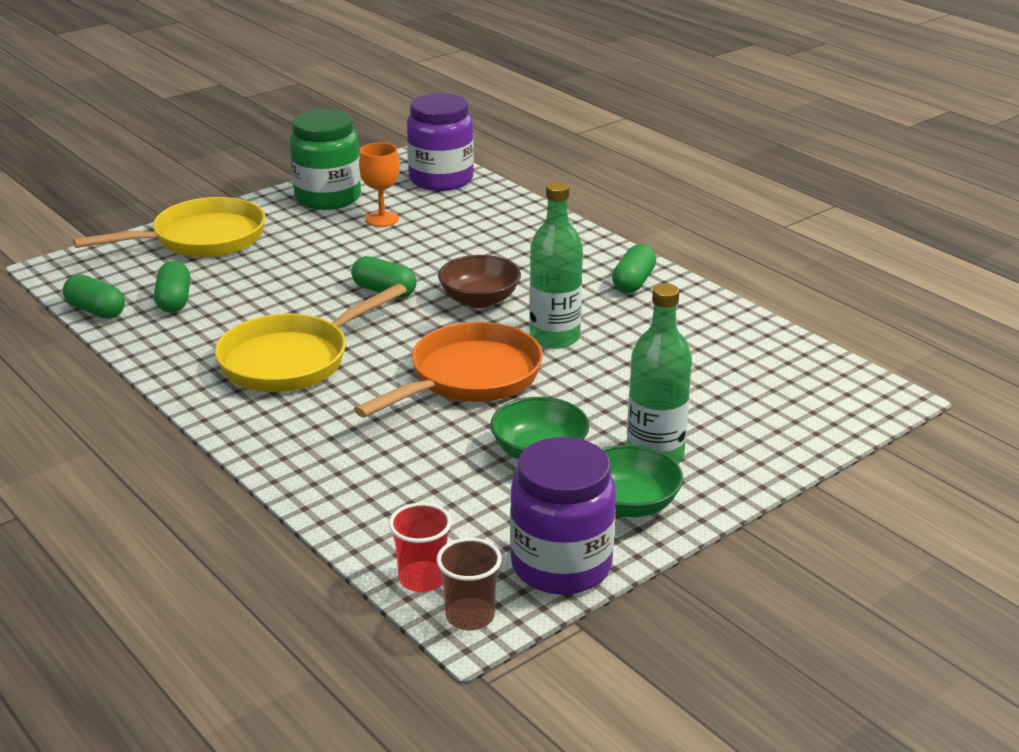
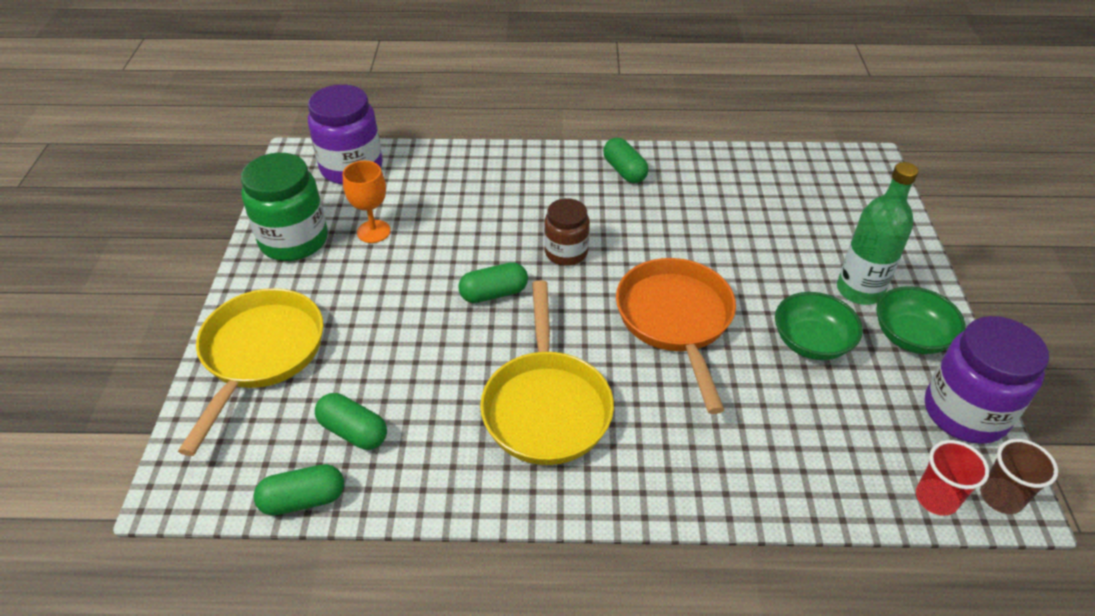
camera: 50 degrees left, 15 degrees up
(479, 300) = (566, 252): brown bowl -> brown jar
(554, 337) = (661, 247): green bottle -> none

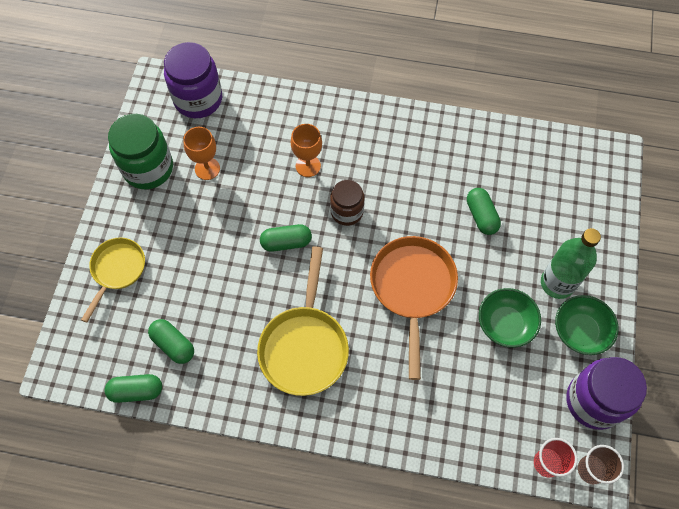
camera: 10 degrees right, 20 degrees up
(260, 354) = (117, 270): yellow pan -> yellow pan, size x0.64
(504, 214) = (308, 166): none -> orange goblet
(624, 171) = (410, 135): green capsule -> green capsule (481, 216)

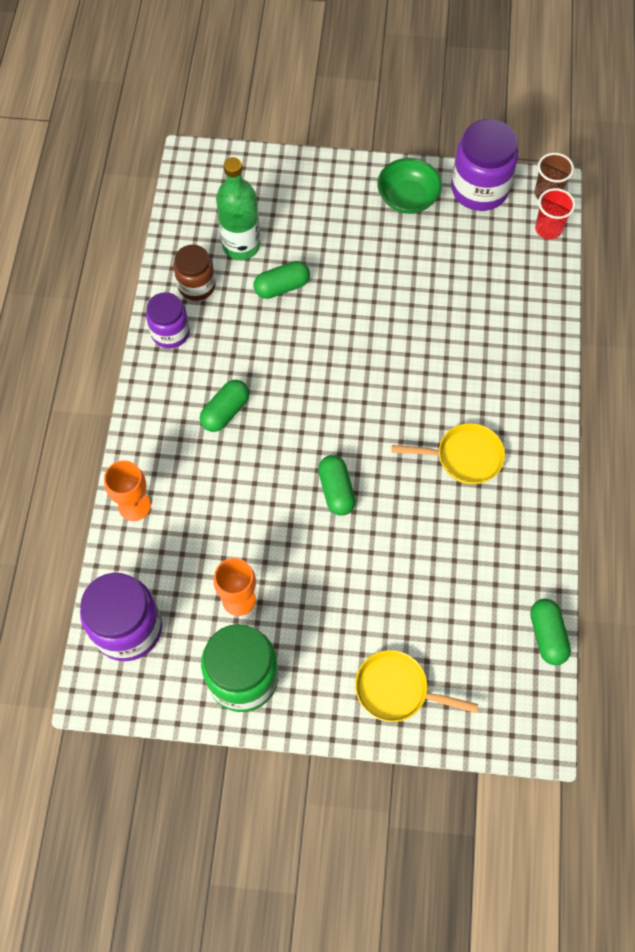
camera: 95 degrees left, 0 degrees up
(173, 344) = (484, 602): green capsule -> green capsule (225, 411)
(304, 346) = (464, 457): yellow pan -> yellow pan, size x0.64
(308, 166) = (227, 476): orange goblet -> orange goblet (134, 506)
(347, 212) = (288, 426): brown jar -> brown jar (196, 286)
(412, 288) = (379, 352): orange pan -> none
(439, 132) = (170, 333): none -> purple jar
(505, 324) = (409, 263): green bowl -> none
(557, 283) = (356, 216): green bottle -> green bottle (241, 245)

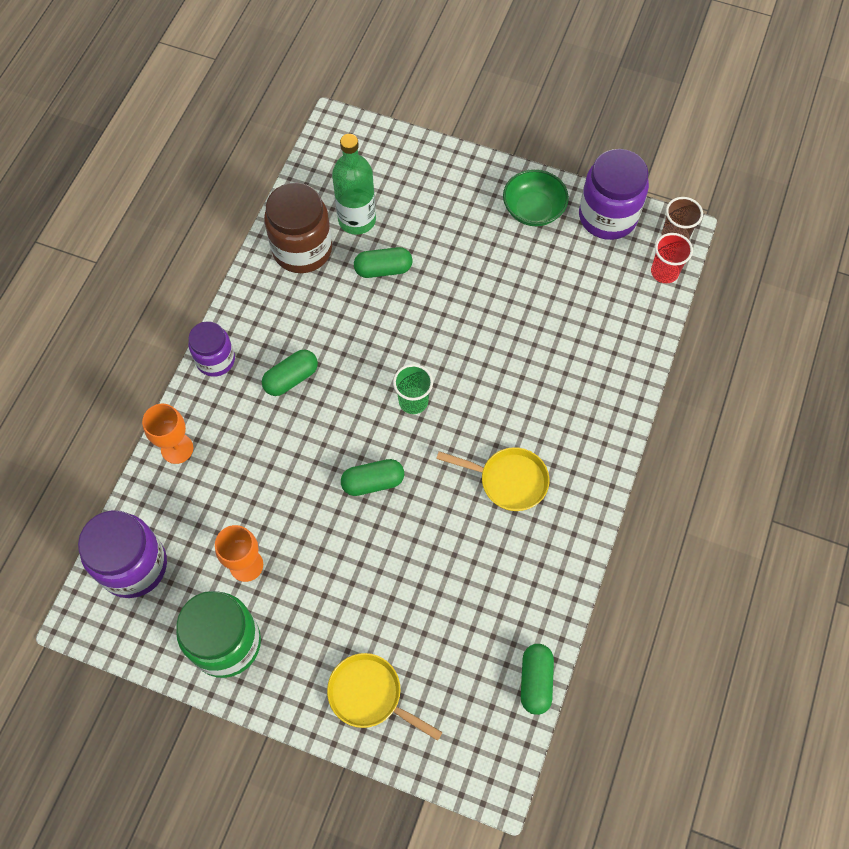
camera: 15 degrees right, 0 degrees up
(170, 333) = (263, 289): purple jar -> purple jar (215, 360)
(196, 286) = (302, 249): brown jar -> brown jar, size x1.60
(336, 490) = (373, 482): green capsule -> green capsule turned 75 degrees clockwise
(350, 405) = (413, 401): none -> green cup

